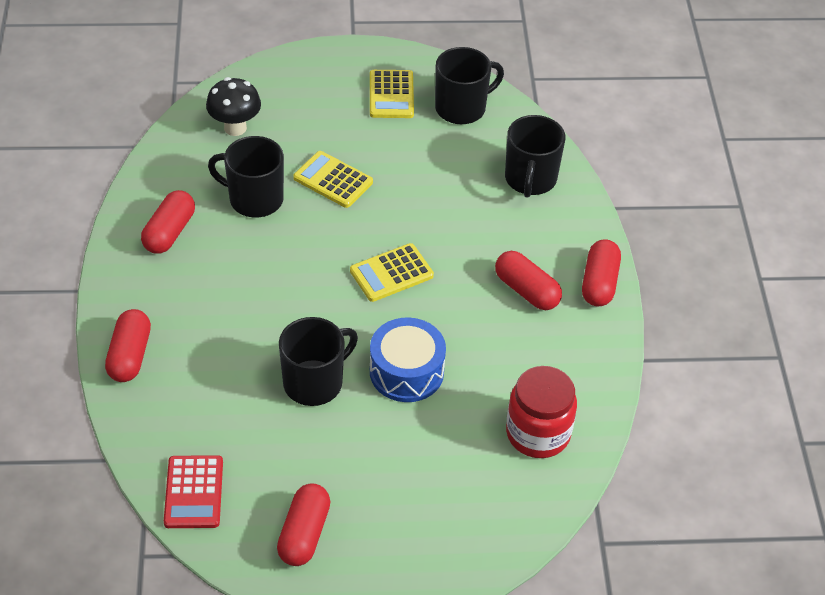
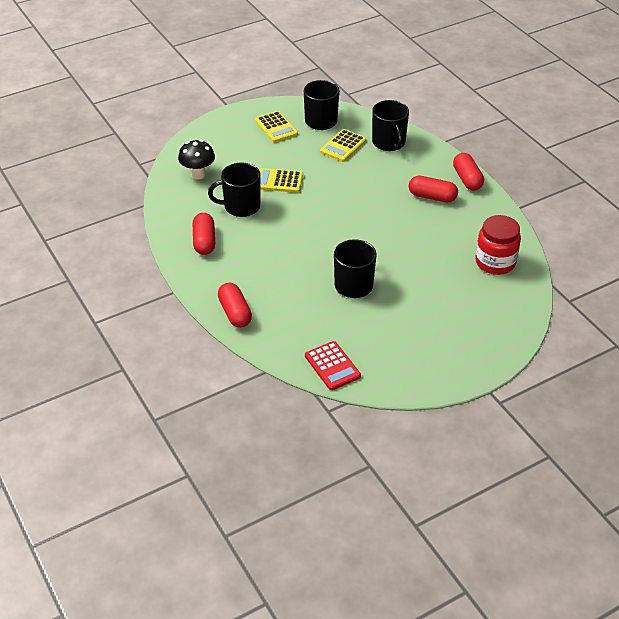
camera: 25 degrees left, 5 degrees down
(304, 534) = (411, 361): red capsule -> none
(391, 273) = (351, 215): yellow calculator -> yellow calculator (343, 146)
(406, 372) = (400, 260): blue drum -> none

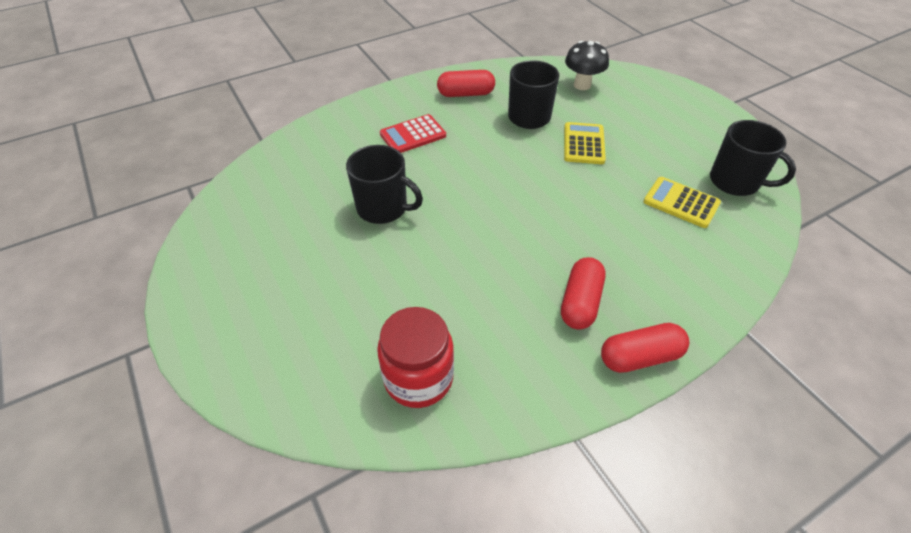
camera: 90 degrees right, 5 degrees up
(235, 313) = (351, 117): red capsule -> none
(276, 127) = (699, 140): yellow calculator -> none
(332, 366) = (249, 187): red calculator -> red calculator (413, 135)
(389, 143) = (710, 254): black mug -> none

